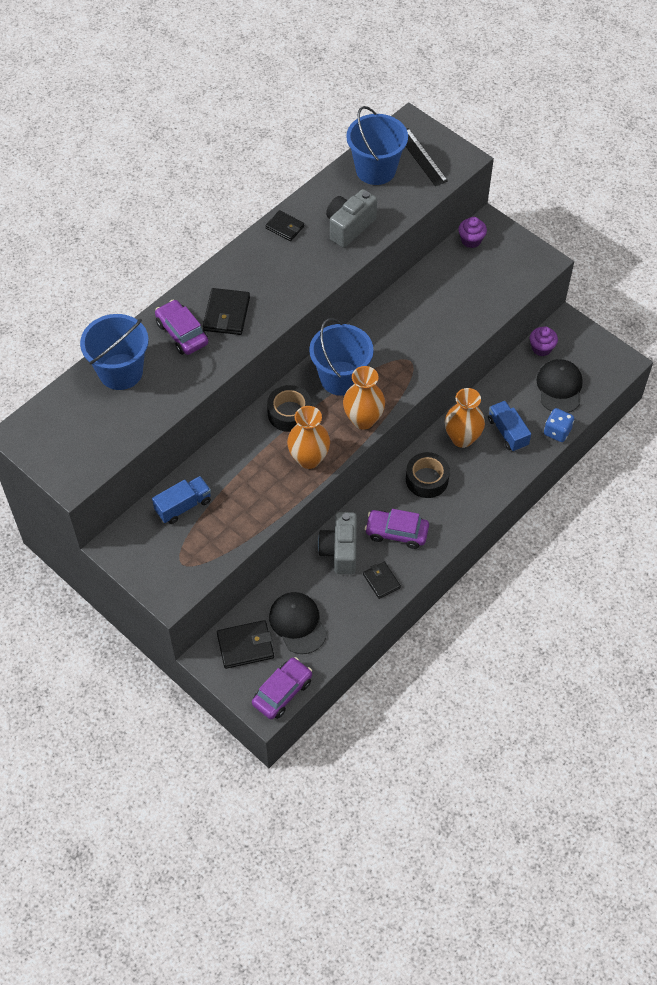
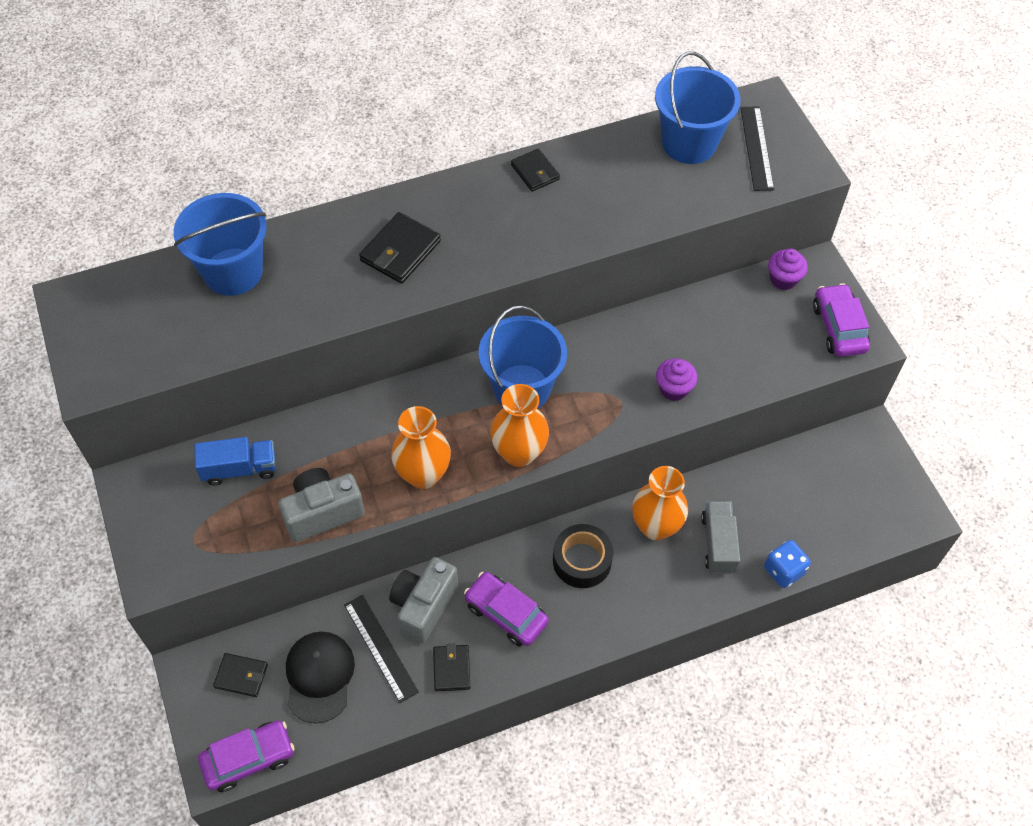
camera: 25 degrees right, 0 degrees up
(182, 333) = (333, 254): purple car -> purple car (838, 328)
(245, 646) = (241, 676): black wallet -> black wallet, size x0.65
(289, 413) = (434, 406): black tape -> none
(327, 588) = (380, 648): none -> black ruler
(349, 227) = (614, 201): grey camera -> grey camera (323, 512)
(507, 432) = (718, 544): blue truck -> grey truck
(541, 348) = (820, 452): purple cupcake -> purple cupcake (673, 389)
(559, 387) = (817, 513): black cap -> none

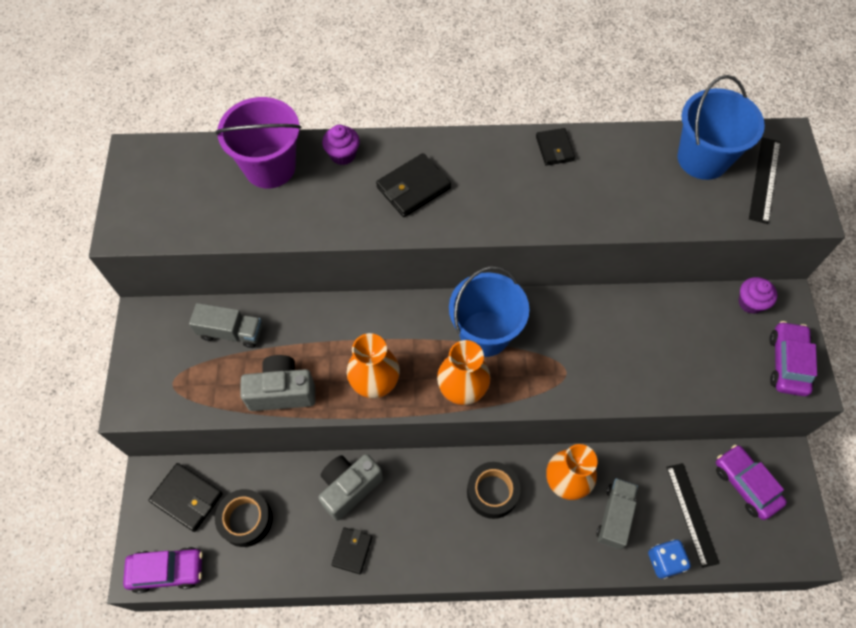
camera: 20 degrees right, 5 degrees up
(233, 272) = (270, 167): blue bucket -> purple bucket
(239, 469) = (231, 332): blue truck -> grey truck
(241, 676) = (187, 498): black wallet -> black wallet, size x1.53
(319, 676) = (246, 520): black cap -> black tape
(380, 648) = (302, 512): black ruler -> black ruler (692, 514)
(506, 613) = (413, 517): purple car -> purple car (745, 484)
(673, 389) = (617, 375): purple cupcake -> purple cupcake (343, 155)

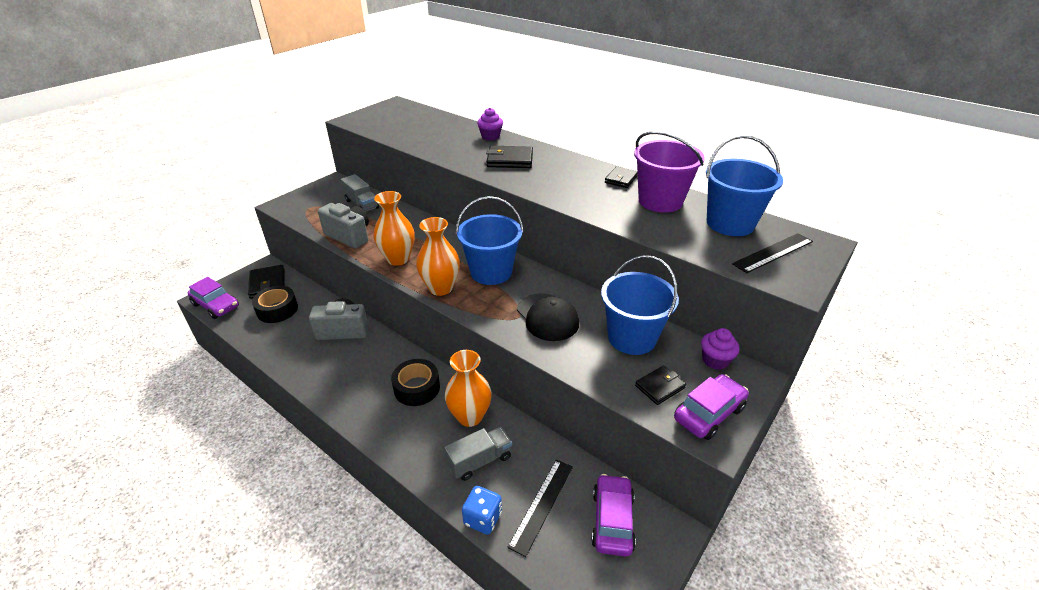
camera: 40 degrees right, 25 degrees down
(270, 167) = (447, 127): purple bucket -> purple bucket (660, 201)
(352, 551) = (303, 359): black wallet -> black wallet (660, 387)
(589, 353) = (547, 317): none -> black cap
(674, 325) = (631, 337): none -> blue bucket

